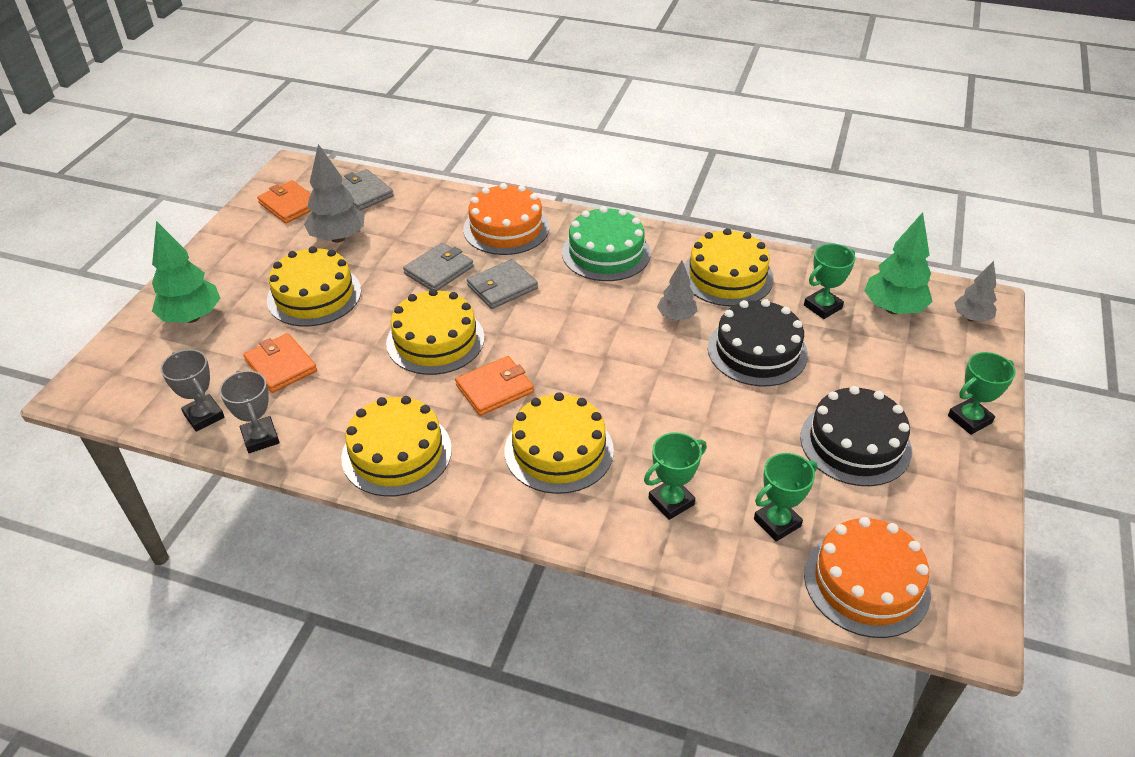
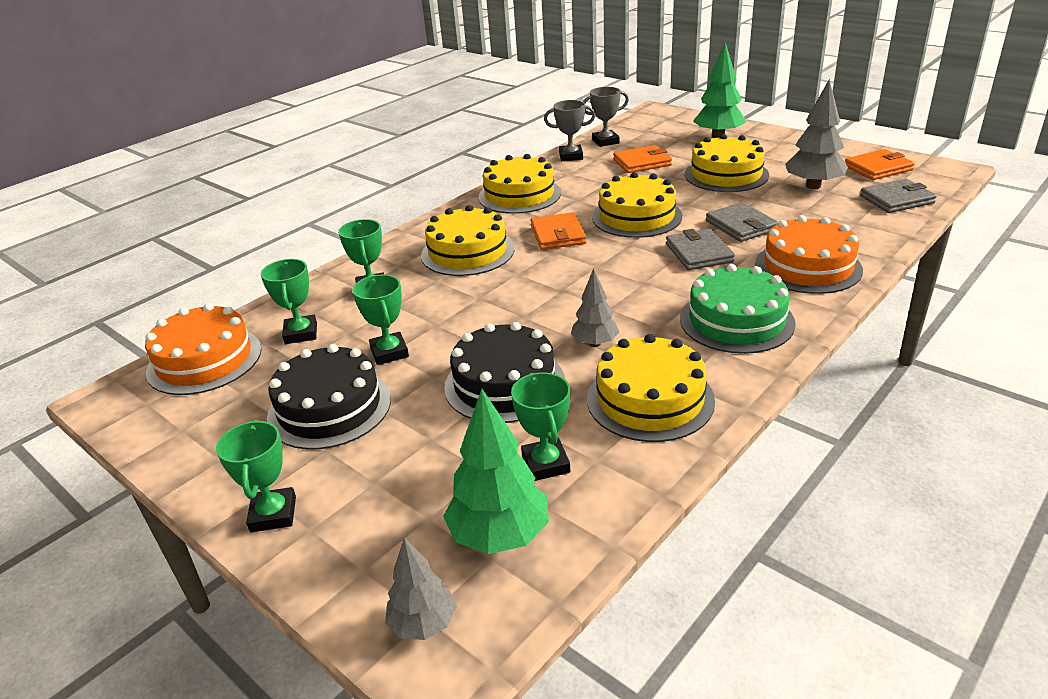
camera: 115 degrees right, 10 degrees down
(763, 438) = (389, 352): none -> green trophy

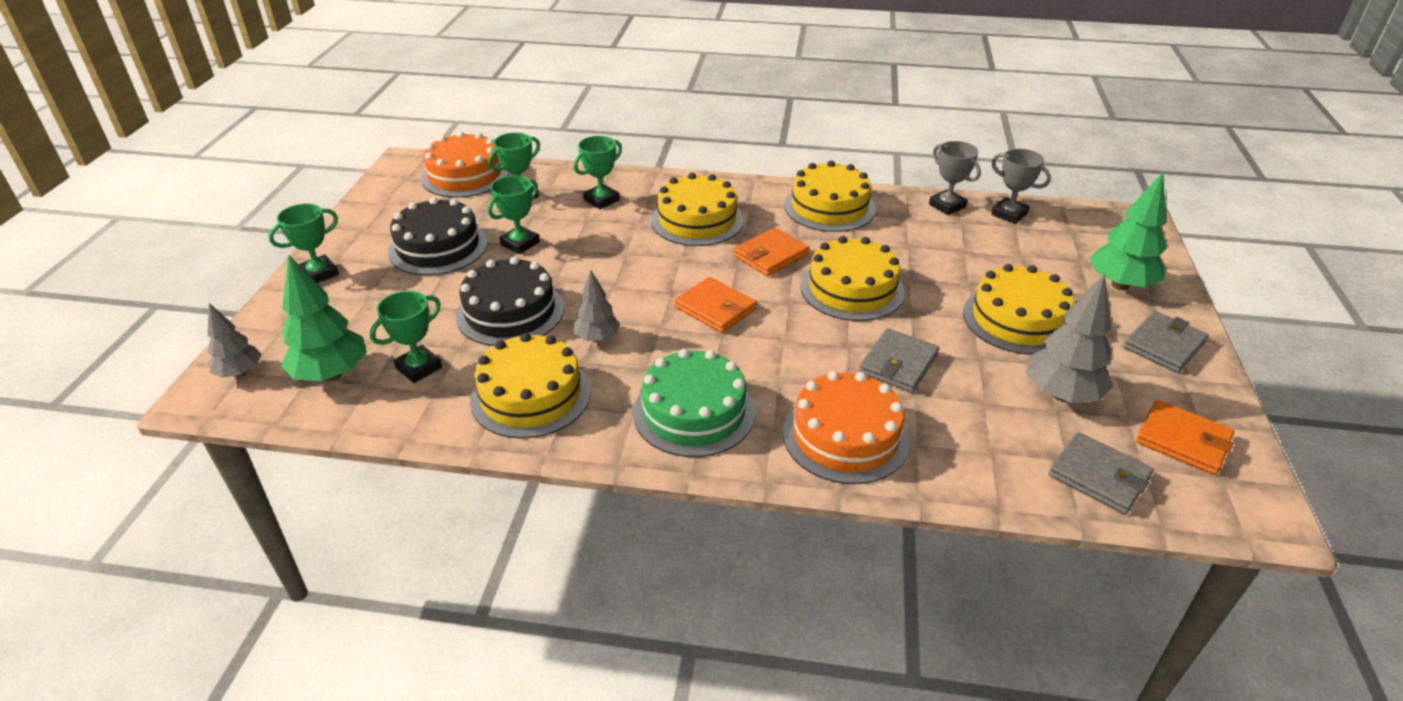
camera: 55 degrees right, 5 degrees up
(642, 162) = (983, 253): orange wallet -> orange wallet (715, 308)
(699, 253) = (810, 351): grey wallet -> grey wallet (1164, 345)

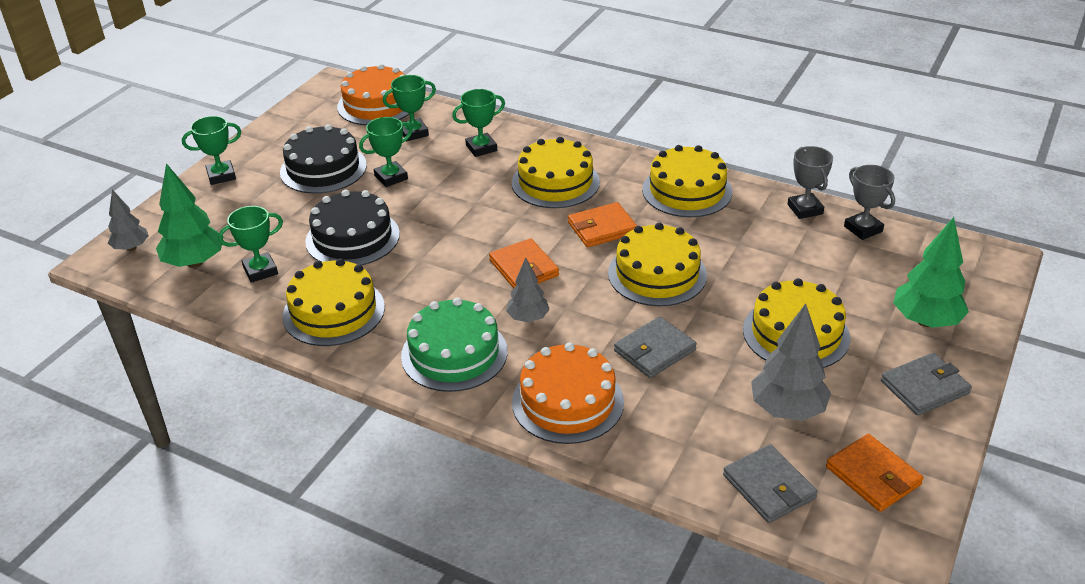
camera: 20 degrees right, 0 degrees up
(597, 338) = (410, 274): grey tree -> grey tree (528, 318)

